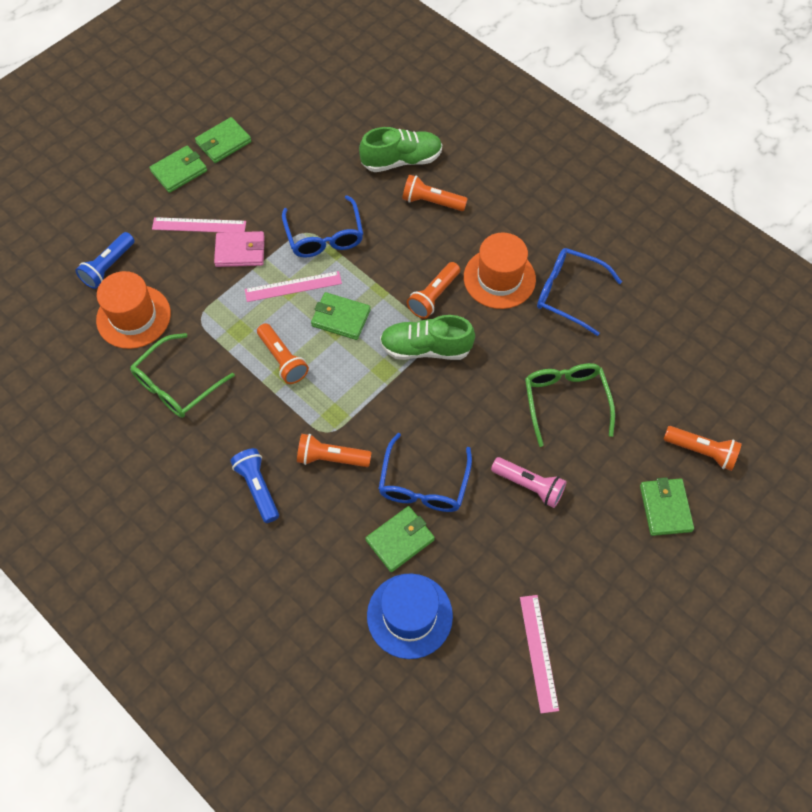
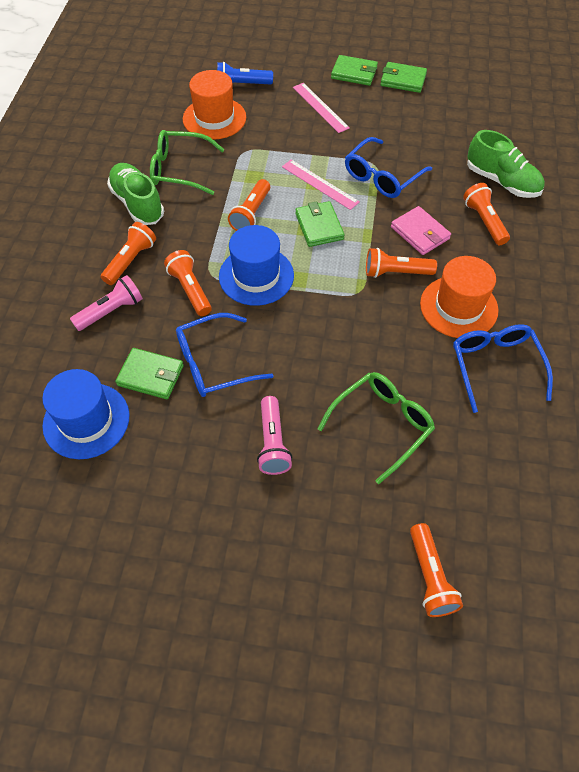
camera: 55 degrees right, 5 degrees down
(240, 251) = (321, 139): pink wallet -> pink wallet (420, 233)
(257, 488) = (130, 260): blue flashlight -> orange flashlight
(305, 535) = (111, 311): none -> pink flashlight
(356, 398) = (256, 276): none -> blue hat
(426, 348) = (342, 294): green shoe -> green shoe (137, 204)
(538, 652) = (112, 541): pink ruler -> none
(665, 508) = (339, 575): green wallet -> none

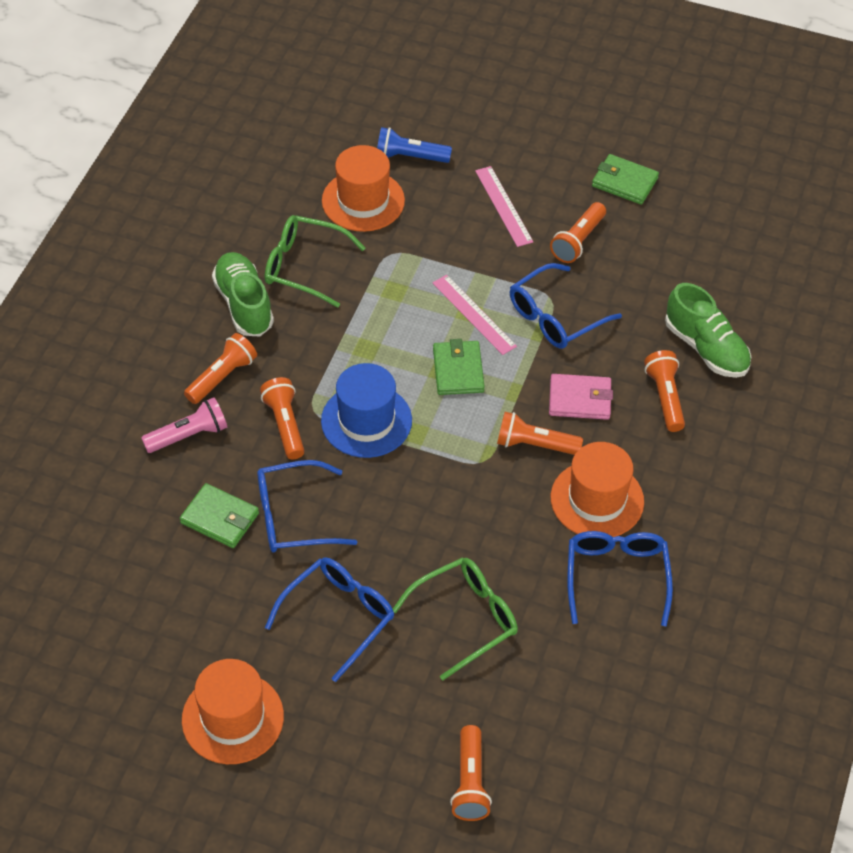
camera: 10 degrees right, 5 degrees down
(86, 420) = (140, 556): blue hat -> none
(198, 557) = (233, 718): none -> orange hat
(251, 214) = (379, 340): orange flashlight -> orange flashlight (578, 241)
(273, 443) = (339, 616): pink flashlight -> blue glasses
(354, 73) = (562, 161): green wallet -> none
(420, 233) = (580, 399): pink wallet -> pink wallet turned 60 degrees counterclockwise

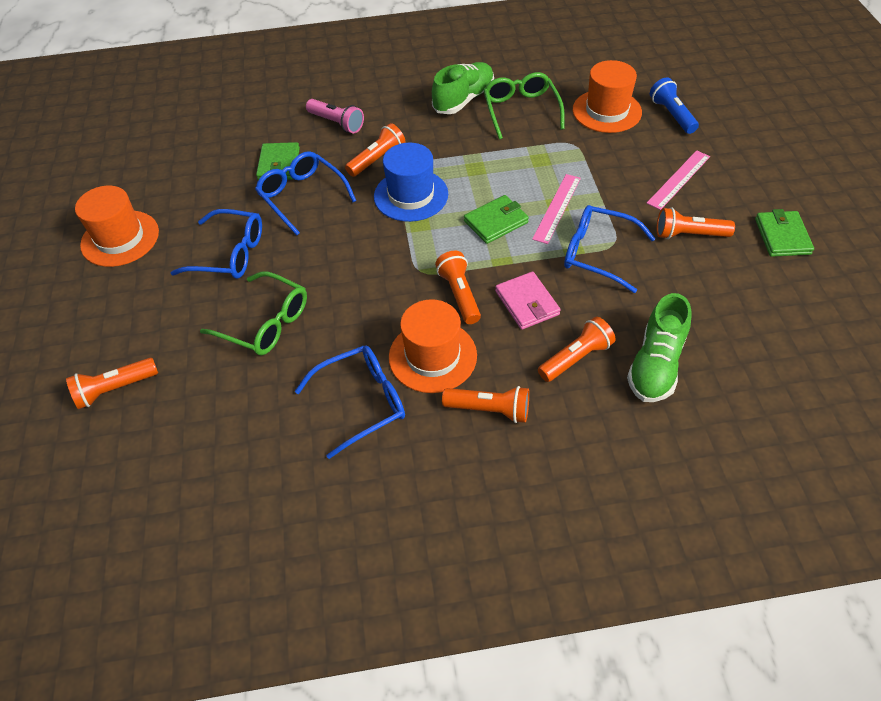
camera: 65 degrees right, 0 degrees up
(222, 377) = (395, 116): orange flashlight -> orange flashlight (490, 410)

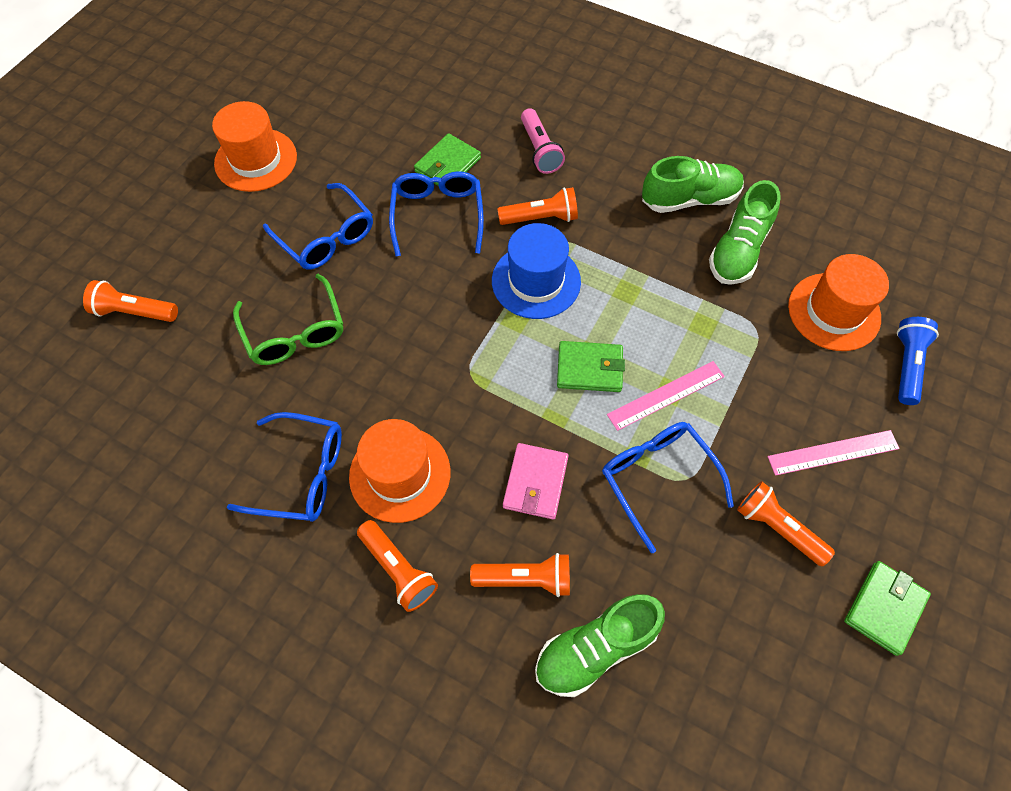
camera: 35 degrees right, 10 degrees up
(459, 294) = (482, 425): orange flashlight -> none
(521, 110) = (738, 250): green glasses -> green shoe

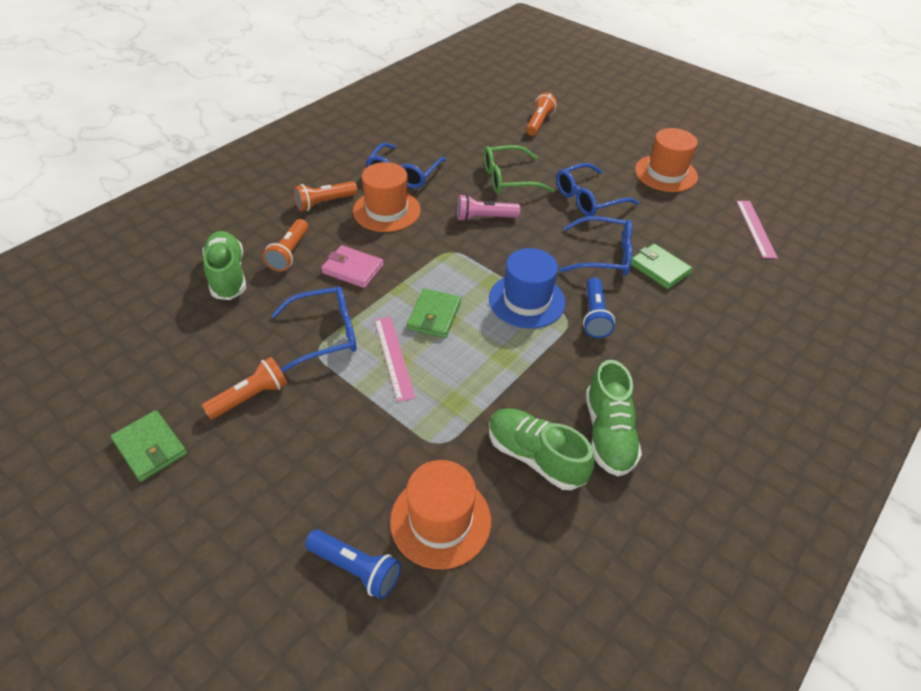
camera: 100 degrees right, 15 degrees down
(540, 150) = (677, 330): pink flashlight -> pink flashlight (484, 218)
(541, 218) = (594, 316): orange flashlight -> blue flashlight
(833, 452) = (293, 461): pink ruler -> pink ruler (756, 228)

